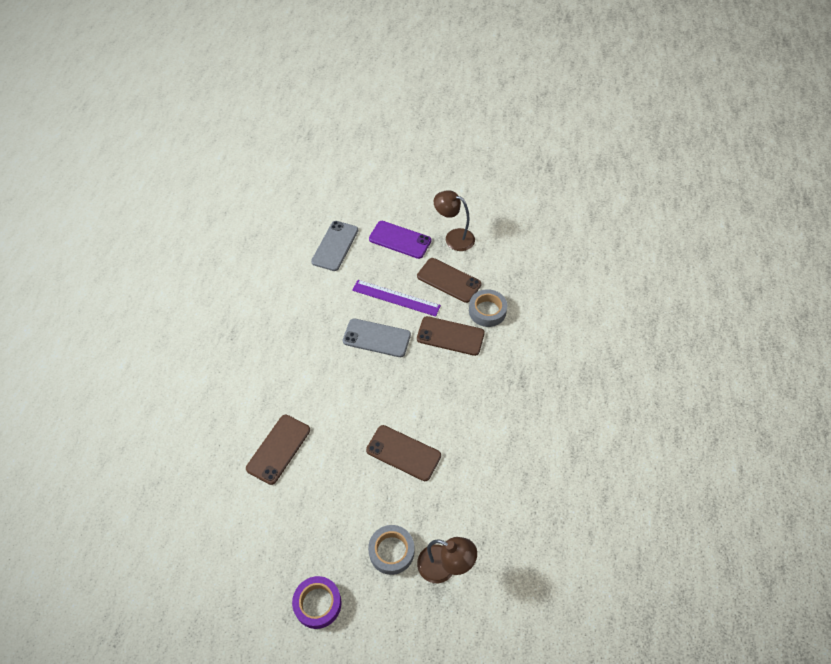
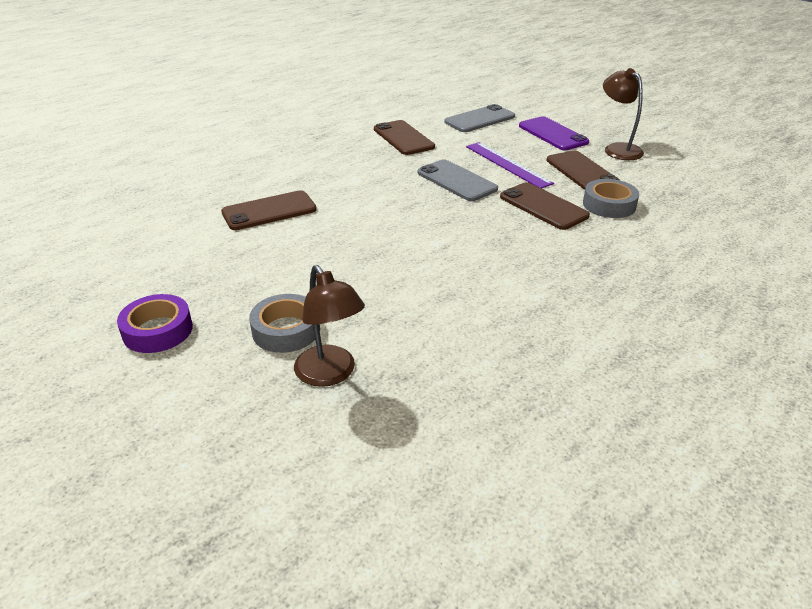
camera: 35 degrees right, 20 degrees down
(403, 453) = (392, 264): brown phone -> brown phone (403, 138)

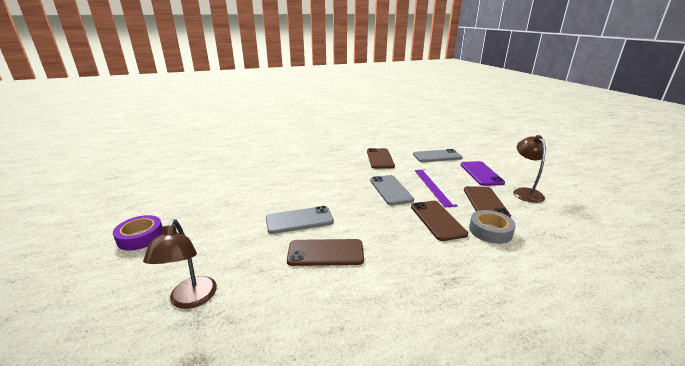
camera: 25 degrees right, 10 degrees down
(269, 211) = (267, 184): brown phone -> brown phone (325, 253)
(286, 330) = (200, 259): grey tape -> none
(371, 249) = (299, 220): none -> grey phone

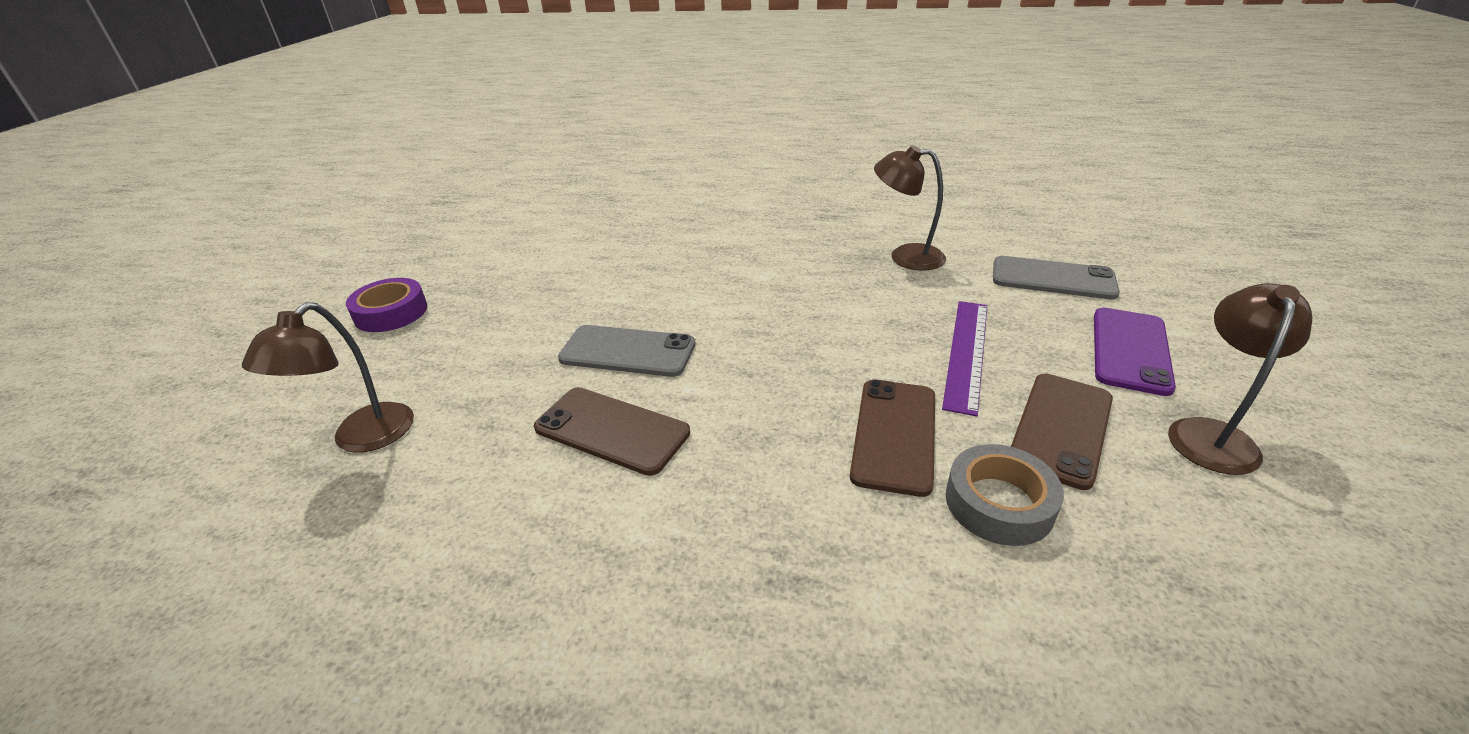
camera: 30 degrees right, 10 degrees up
(380, 158) = (905, 256): brown phone -> brown lamp
(390, 190) = (858, 335): grey phone -> none

